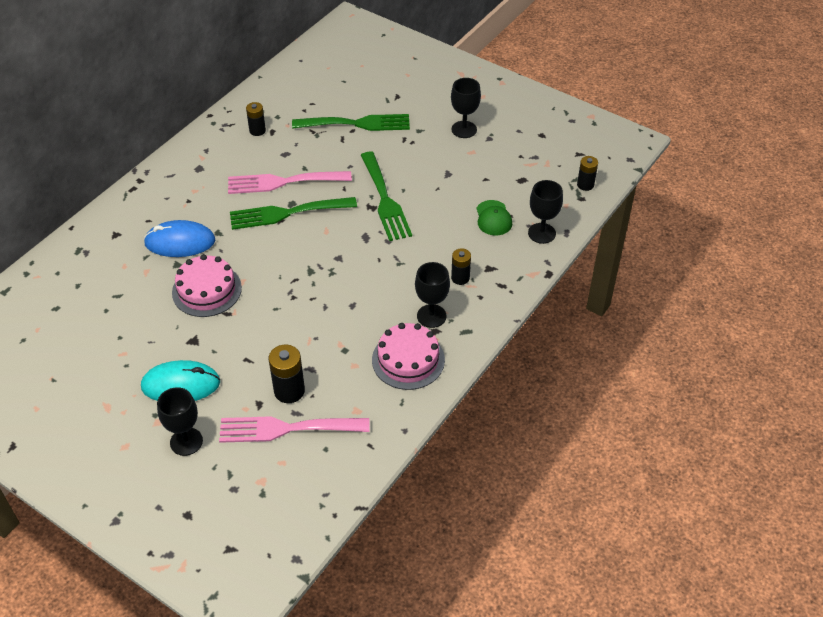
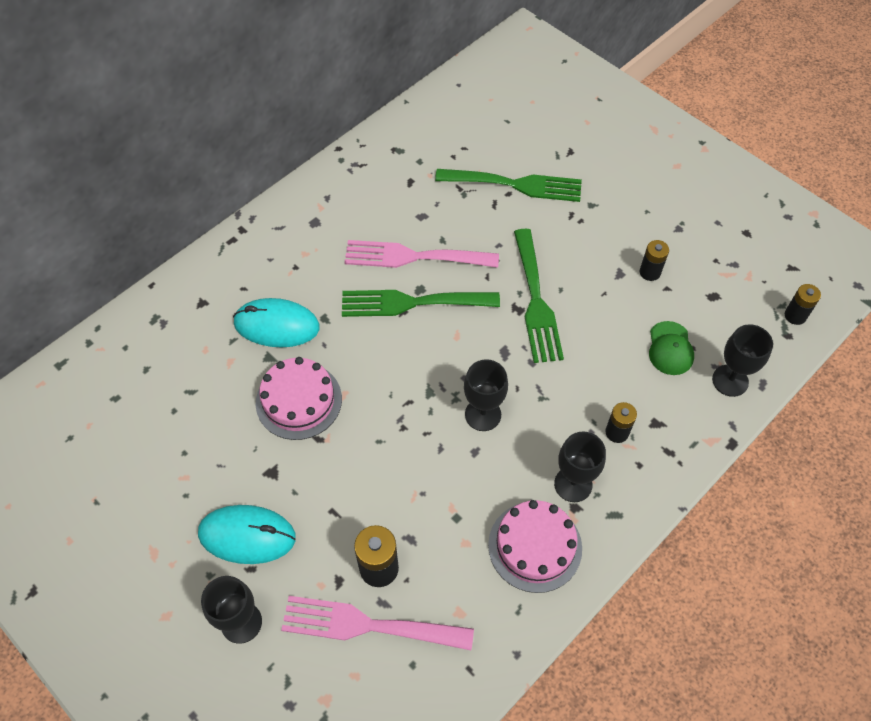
camera: 10 degrees right, 10 degrees up
(180, 242) = (276, 325): blue mouse -> turquoise mouse
(257, 130) = (392, 178): black battery -> black battery (650, 272)
(464, 129) = (648, 211): black goblet -> black goblet (483, 414)

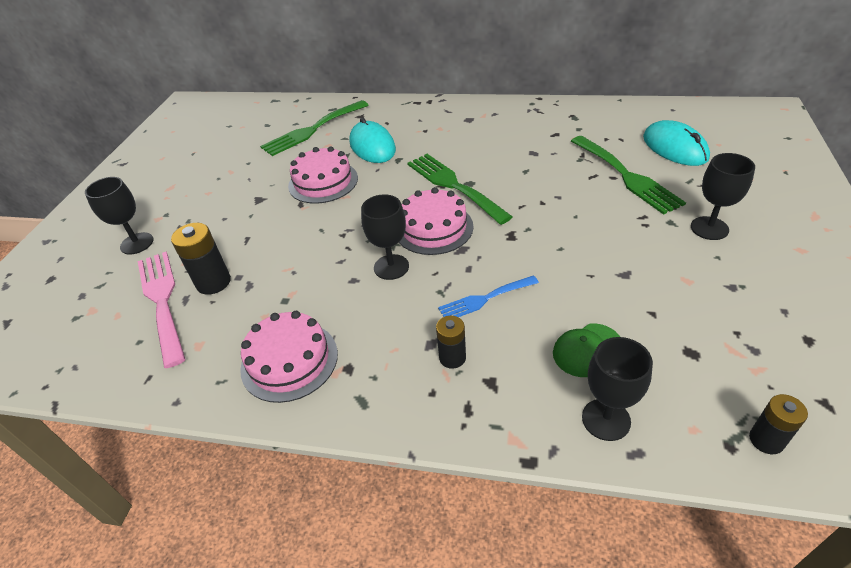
camera: 60 degrees right, 15 degrees down
(247, 535) = (204, 213): turquoise mouse -> turquoise mouse (674, 148)
(413, 257) = (493, 167): pink fork -> none
(459, 354) = (433, 228): none -> pink cake
(536, 301) = (531, 241): green fork -> green fork (312, 130)
(573, 484) = (371, 355): black goblet -> black goblet (709, 228)
(574, 374) = (484, 299): none -> blue fork
(650, 272) = (653, 292): black battery -> none

